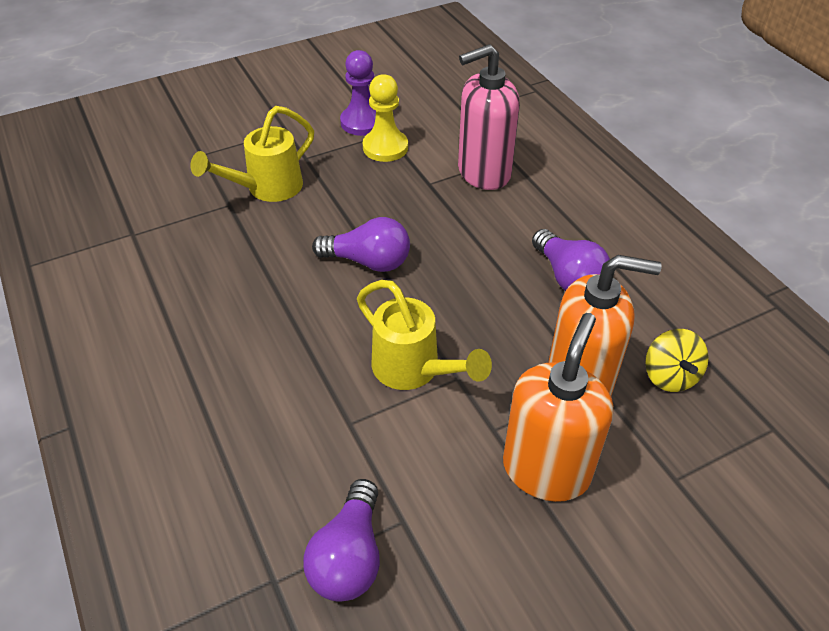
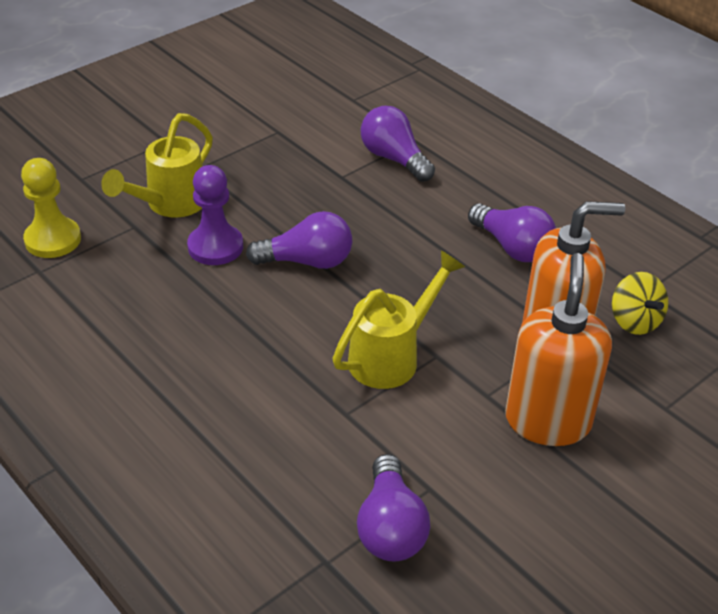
camera: 15 degrees left, 5 degrees down
(362, 122) = (247, 123): purple pawn -> purple pawn (215, 247)
(385, 147) = (282, 146): yellow pawn -> yellow pawn (53, 240)
(414, 370) = (392, 356): yellow watering can -> yellow watering can turned 75 degrees counterclockwise
(483, 173) = (394, 158): pink soap dispenser -> purple light bulb

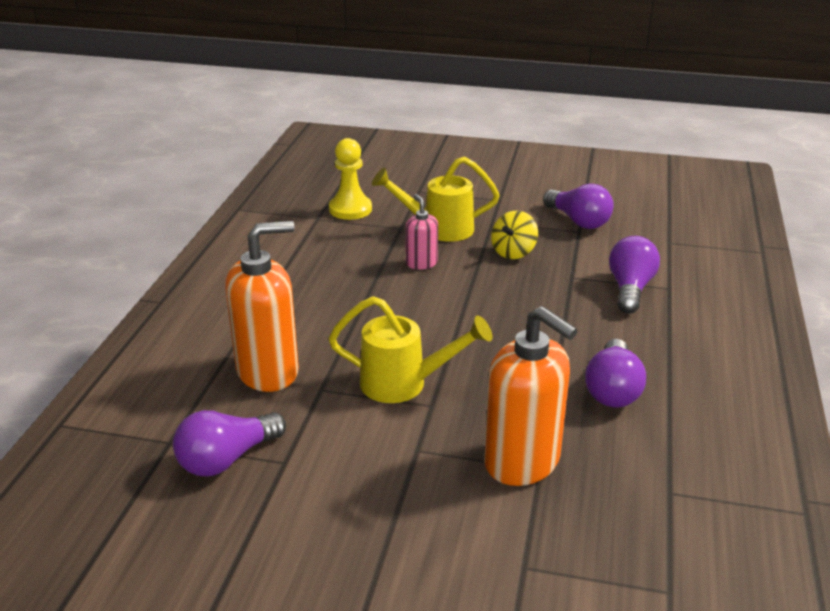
camera: 55 degrees right, 10 degrees down
(215, 247) = (421, 263): purple pawn -> pink soap dispenser
(307, 261) = (457, 304): purple light bulb -> purple light bulb (578, 221)
(547, 421) = (424, 496): orange soap dispenser -> orange soap dispenser (268, 371)
(634, 321) = (616, 500): yellow spinning top -> yellow spinning top (513, 252)

